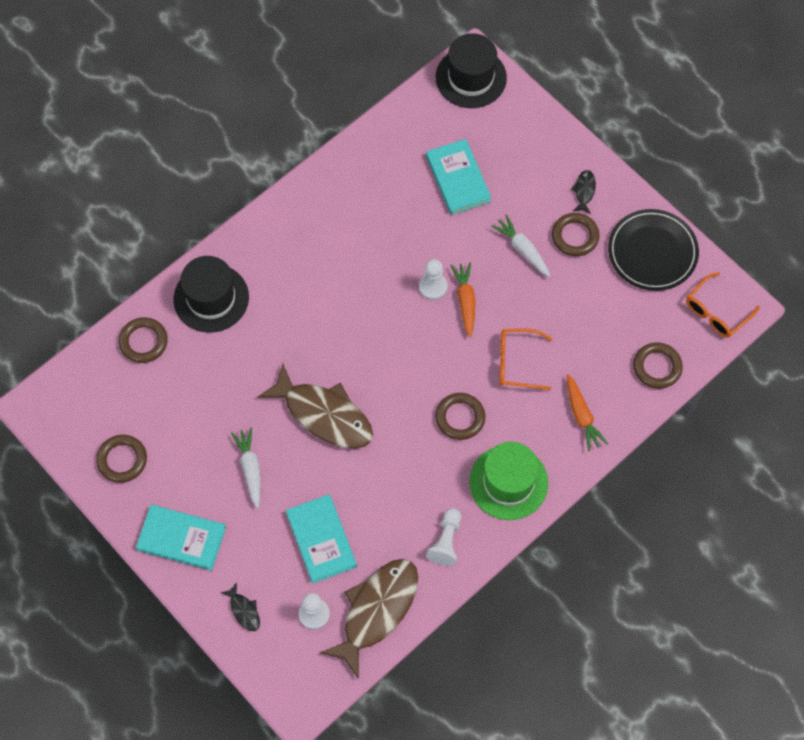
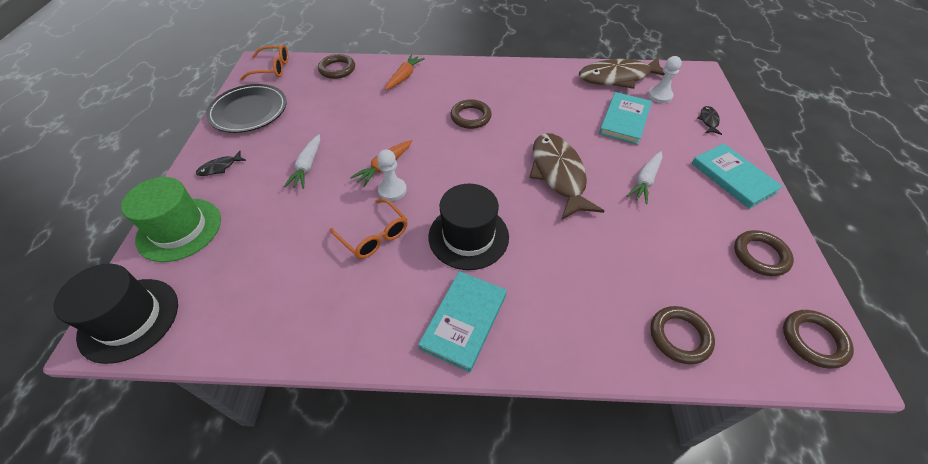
camera: 135 degrees left, 15 degrees down
(211, 298) = (578, 323): black hat -> black hat (468, 236)
(446, 541) = (546, 78): white pawn -> none
(458, 179) = (271, 245): turquoise book -> turquoise book (464, 321)
(508, 482) = (481, 78): green hat -> green hat (179, 229)
(517, 362) = (402, 117): orange glasses -> orange glasses (374, 235)
(575, 236) = (269, 149): brown ring -> brown ring (813, 340)

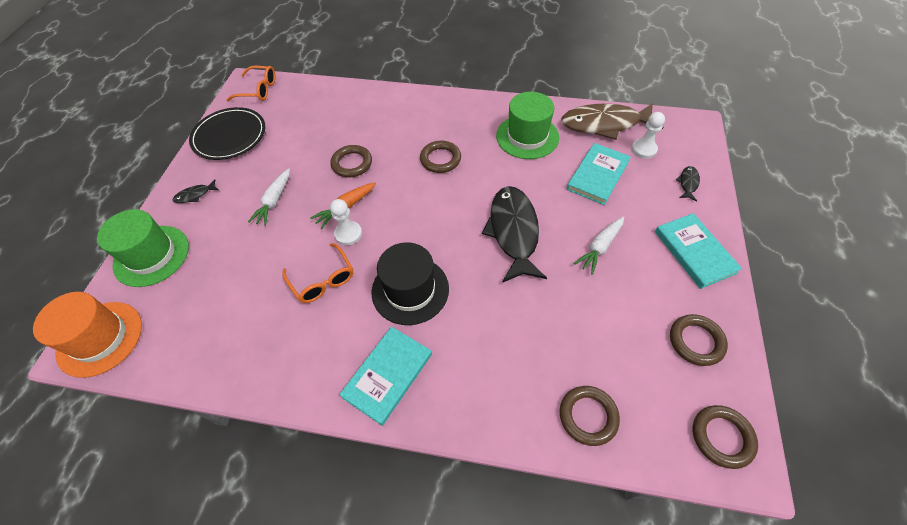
camera: 10 degrees right, 5 degrees up
(129, 319) = (100, 338): black hat -> orange hat
(337, 69) = (320, 95): brown ring -> brown ring (352, 163)
(404, 77) = (384, 108): orange carrot -> none
(549, 92) = (527, 136): none -> green hat
(558, 174) = (513, 232): brown fish -> black fish

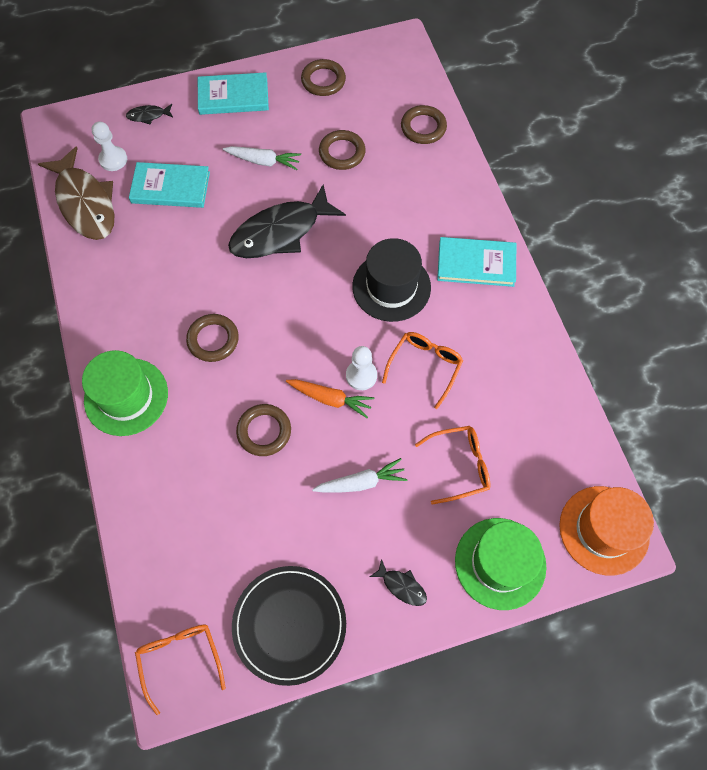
camera: 120 degrees left, 10 degrees up
(232, 264) = (459, 465): none -> orange glasses
(527, 136) = (137, 268): green hat -> green hat (126, 396)
(694, 252) = (233, 96): turquoise book -> turquoise book turned 45 degrees clockwise
(721, 437) = (390, 55): brown ring -> brown ring (342, 152)

